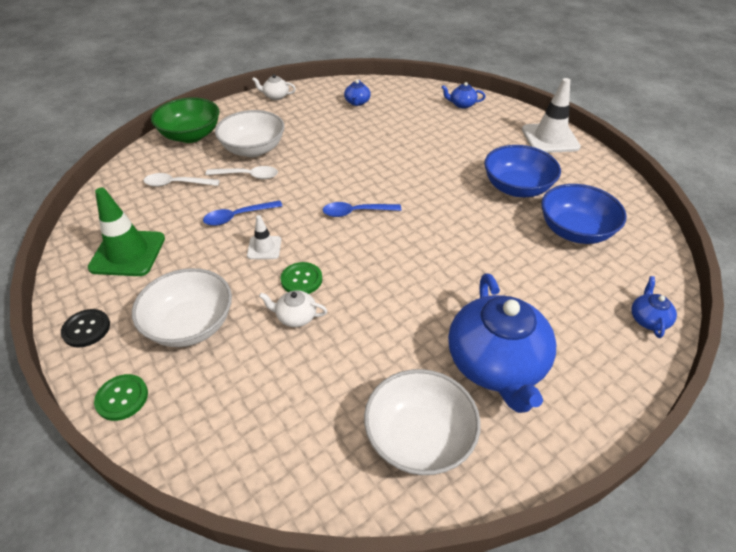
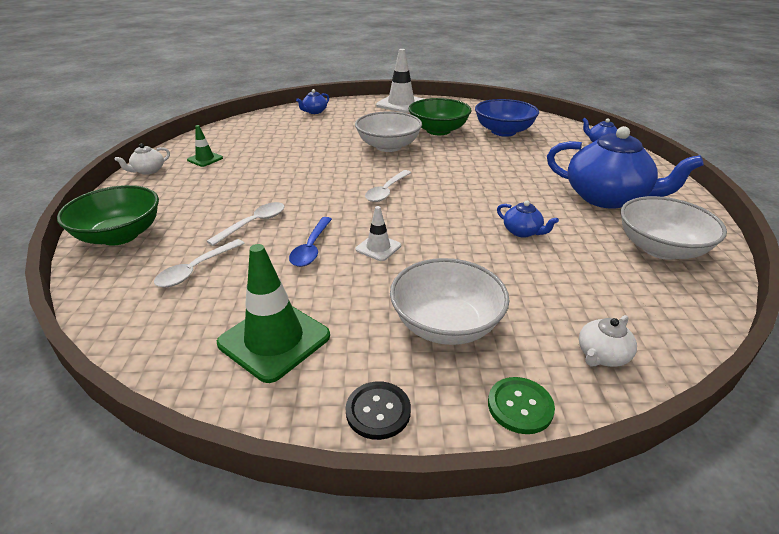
camera: 55 degrees left, 10 degrees down
(253, 149) = (215, 208): white bowl -> white bowl (388, 146)
(295, 317) = (489, 260): white teapot -> white teapot (602, 355)
(301, 279) = (444, 242): green button -> none
(316, 106) = (205, 159): none -> green traffic cone
(356, 212) = (386, 191): blue spoon -> white spoon
(357, 102) = (235, 142): blue teapot -> blue teapot (522, 232)
(517, 188) = (438, 130): blue bowl -> green bowl

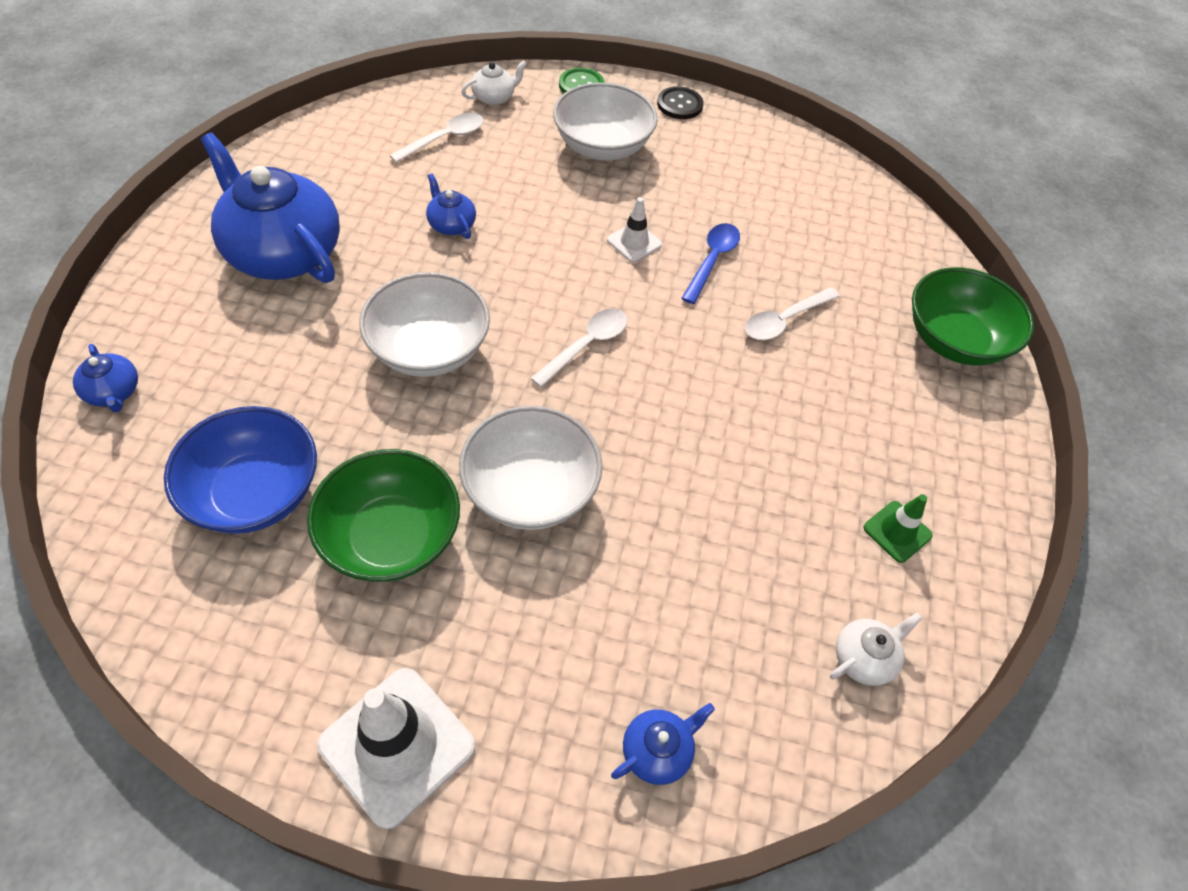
camera: 170 degrees left, 20 degrees up
(148, 171) = (990, 511): white teapot -> white teapot (864, 658)
(196, 269) = (840, 260): white spoon -> white spoon (445, 139)
(274, 340) = (753, 168): green traffic cone -> none
(660, 248) = (321, 166): white bowl -> white bowl (429, 349)

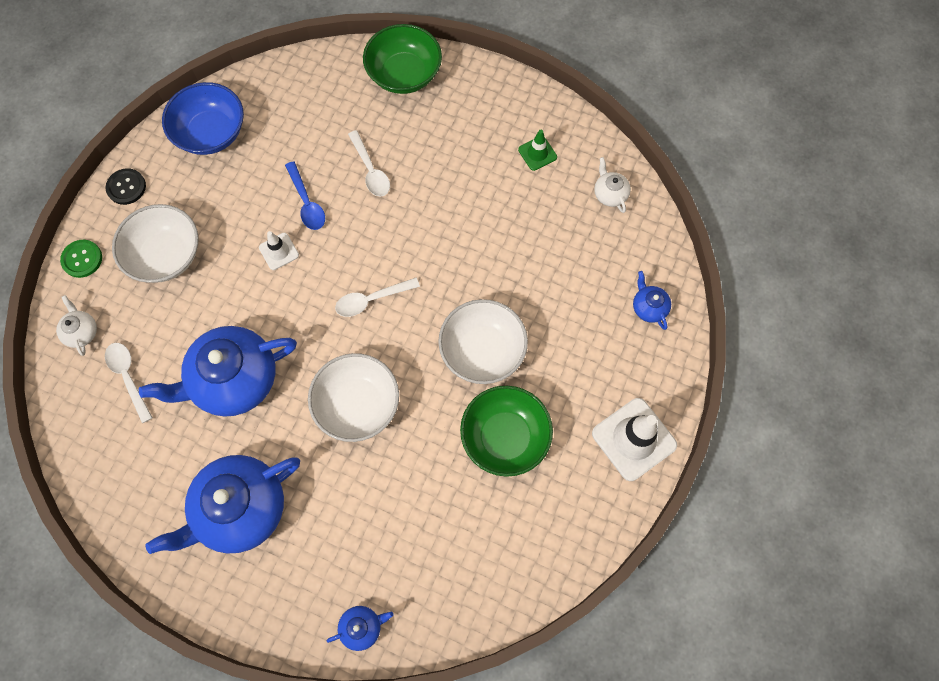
camera: 75 degrees left, 15 degrees up
(255, 492) = (461, 522): blue bowl -> blue bowl (211, 133)
(451, 224) = (233, 380): blue teapot -> blue teapot, size x2.33
(586, 345) = (371, 300): white spoon -> white spoon turned 75 degrees counterclockwise
(712, 260) = (307, 202): blue spoon -> blue spoon turned 150 degrees counterclockwise

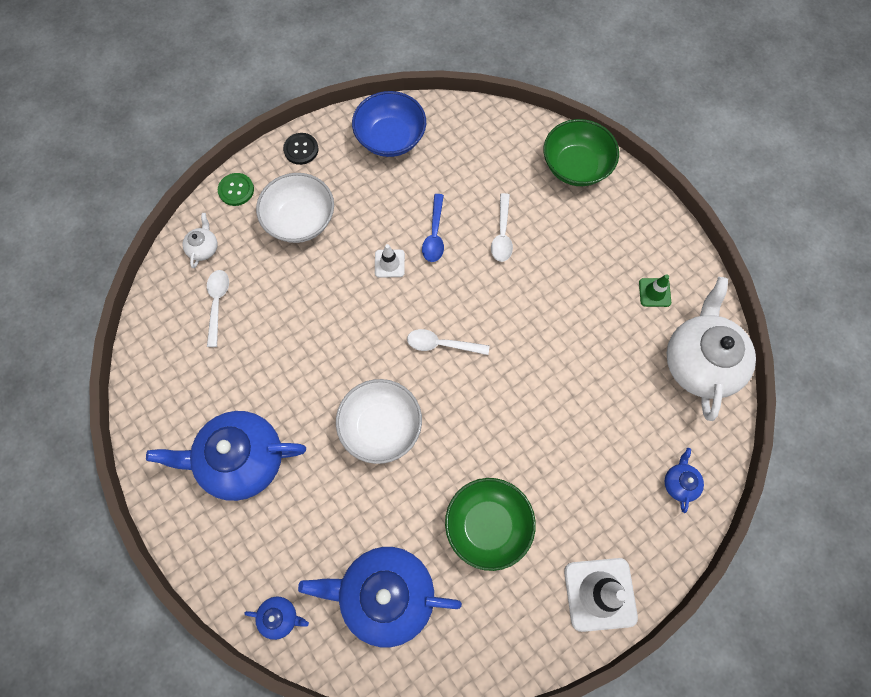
camera: 30 degrees right, 0 degrees up
(233, 380) = (295, 350): blue teapot -> blue teapot (385, 595)
(482, 350) = (510, 439): white bowl -> none
(610, 194) = (700, 362): white teapot -> white teapot, size x2.33

